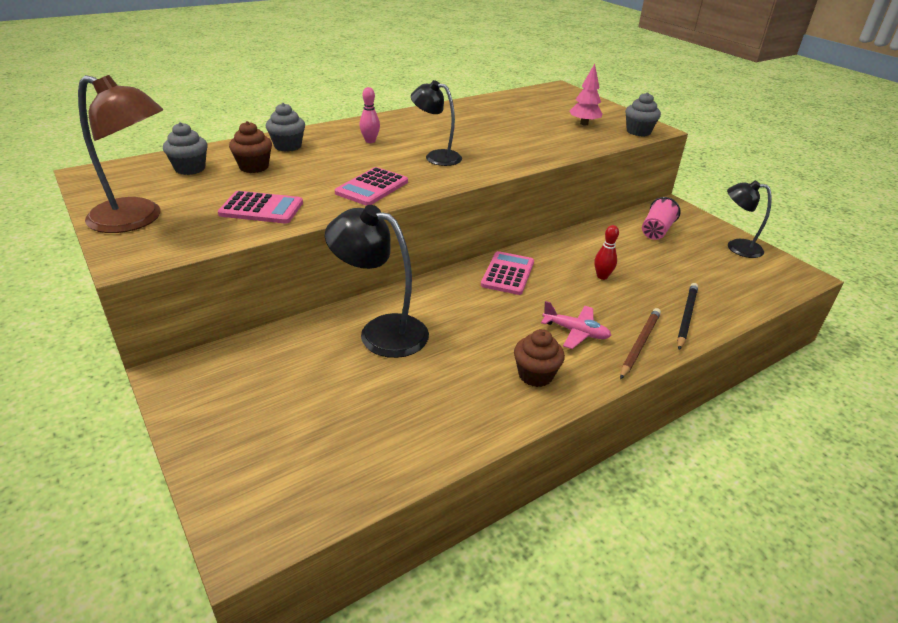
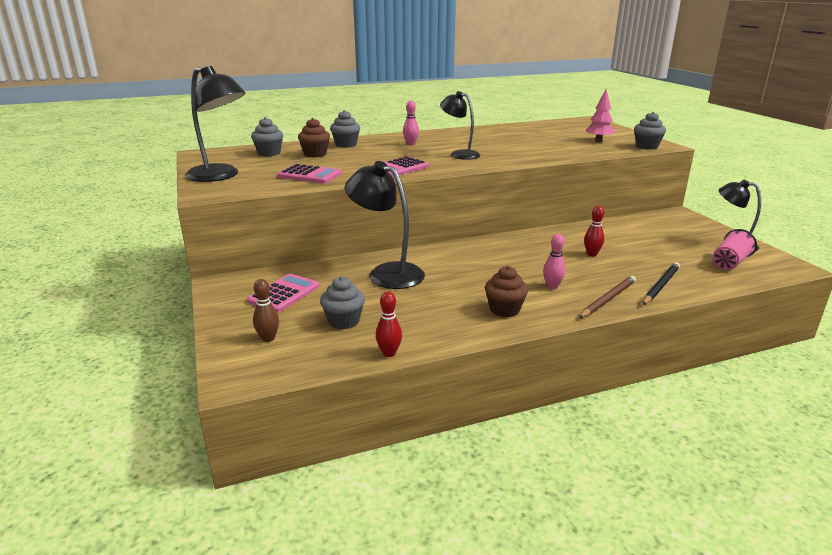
camera: 15 degrees right, 10 degrees down
(137, 219) = (220, 176): brown lamp -> black lamp
(266, 464) = (268, 338): none -> brown bowling pin
(353, 420) = (344, 321): none -> grey cupcake
(425, 465) = (389, 353): none -> red bowling pin
(507, 274) = (507, 246): pink calculator -> pink calculator (284, 294)
(576, 332) = (552, 287): pink plane -> pink bowling pin
(656, 231) = (656, 229): pink cup -> pink cup (729, 263)

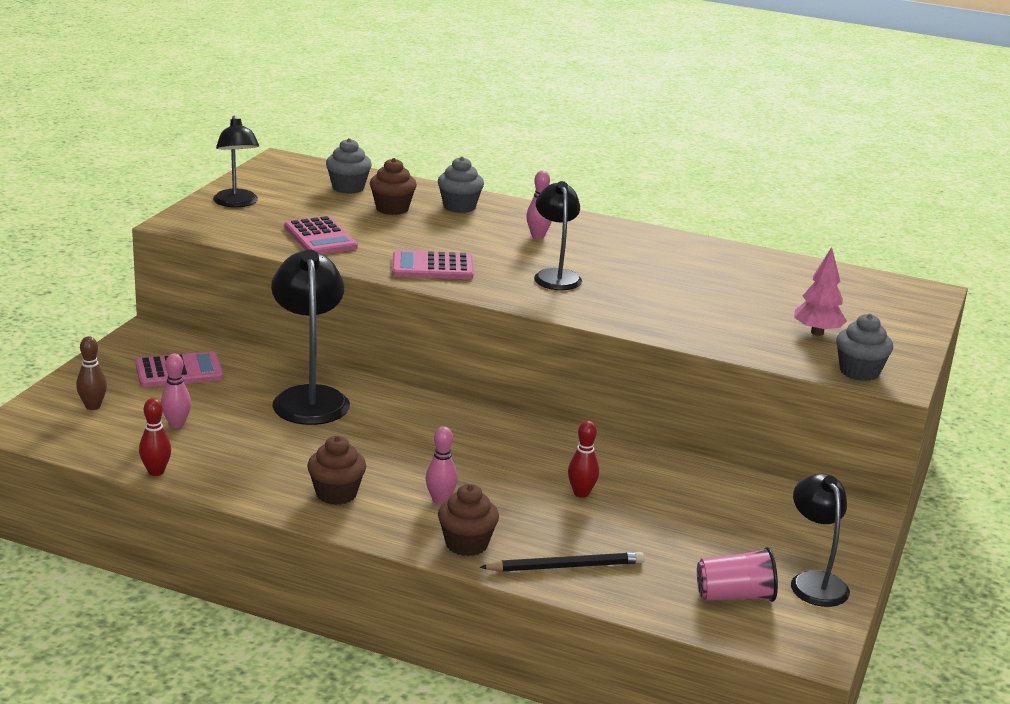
camera: 40 degrees right, 0 degrees up
(220, 176) = (236, 203): black lamp -> black lamp, size x0.65
(344, 321) = (176, 424): grey cupcake -> pink bowling pin
(608, 299) = (466, 544): brown pencil -> brown cupcake

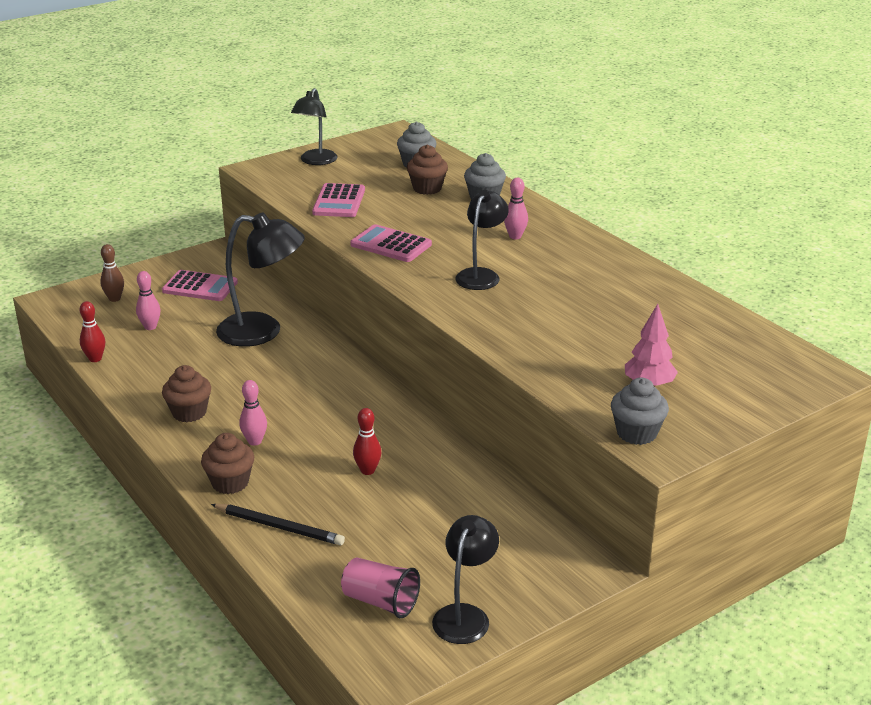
camera: 35 degrees right, 5 degrees up
(309, 398) = (262, 331): black lamp -> black lamp turned 75 degrees clockwise

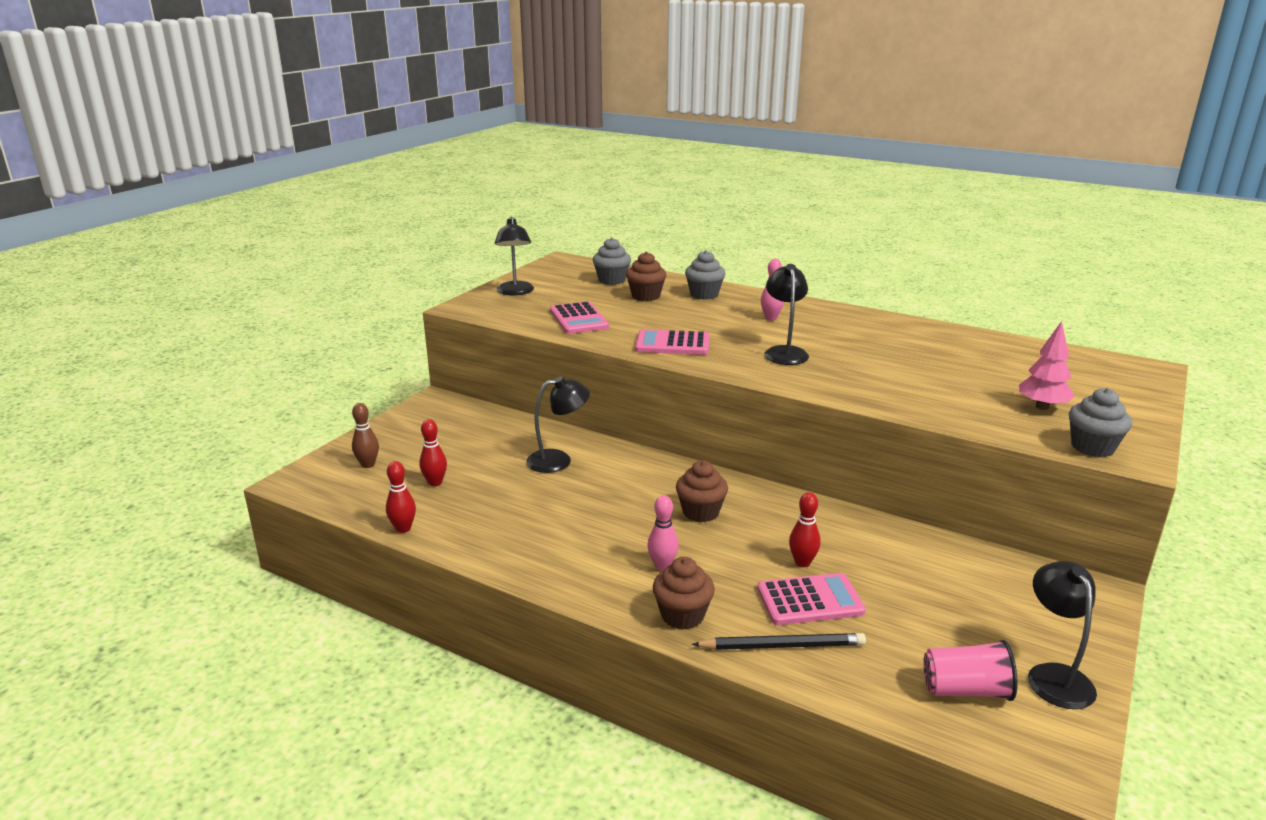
camera: 25 degrees left, 5 degrees down
(150, 327) = (435, 482): pink bowling pin -> red bowling pin
(189, 412) = (563, 556): brown cupcake -> brown cupcake (700, 512)
(200, 287) = (451, 434): pink calculator -> pink calculator (810, 600)
(262, 331) = (558, 460): black lamp -> black lamp, size x0.65

